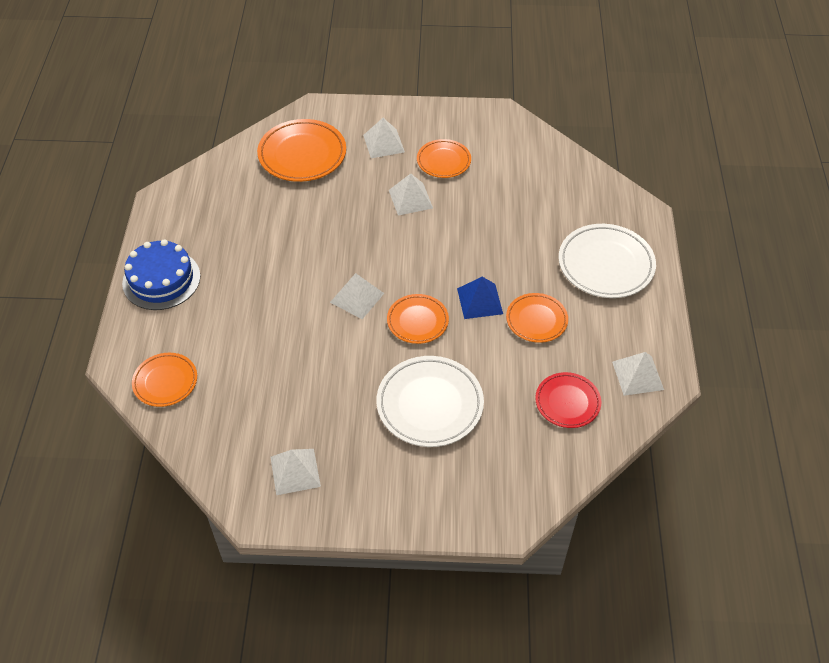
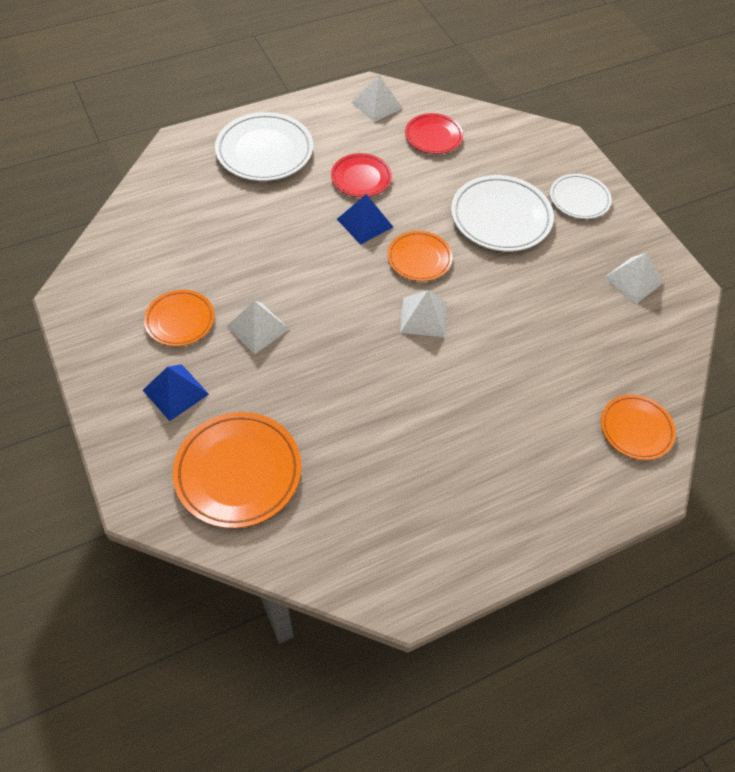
camera: 120 degrees left, 5 degrees up
(161, 279) = (524, 515): blue cake -> none
(383, 143) = (175, 392): white pyramid -> blue pyramid
(416, 485) = (579, 199): none -> white plate
(536, 320) = (361, 178): orange plate -> red plate

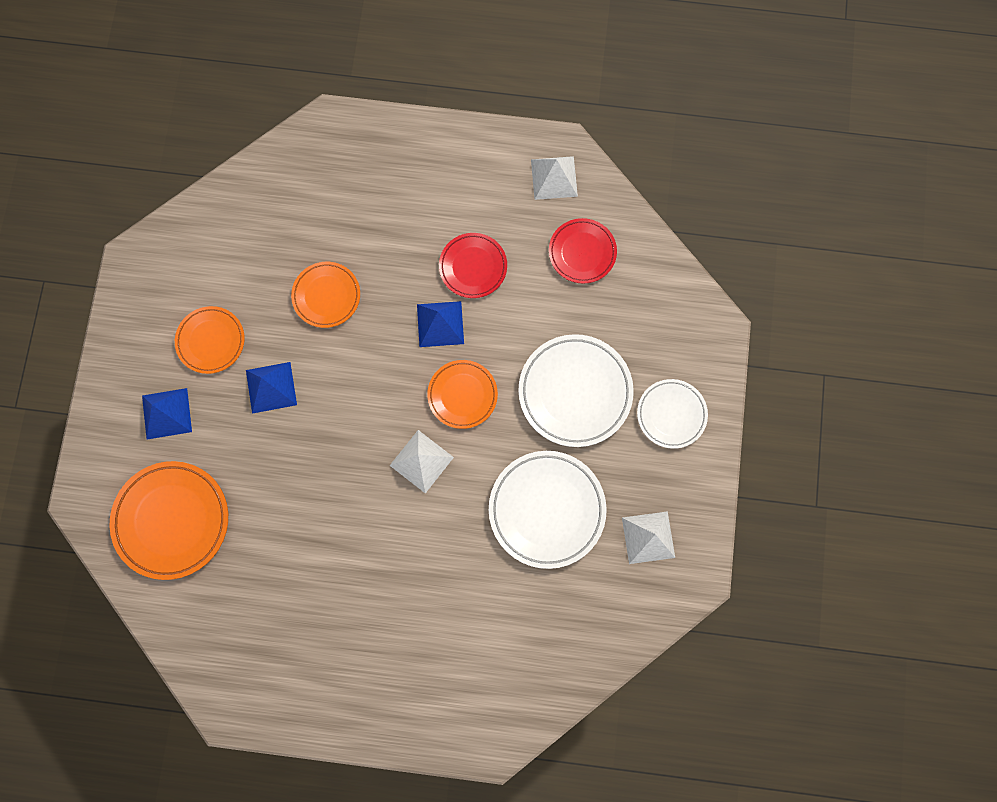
camera: 35 degrees right, 20 degrees up
(258, 327) = (271, 387): white pyramid -> blue pyramid
(265, 151) = (402, 181): white plate -> white plate (547, 510)
(636, 429) = (523, 685): orange plate -> orange plate (326, 296)

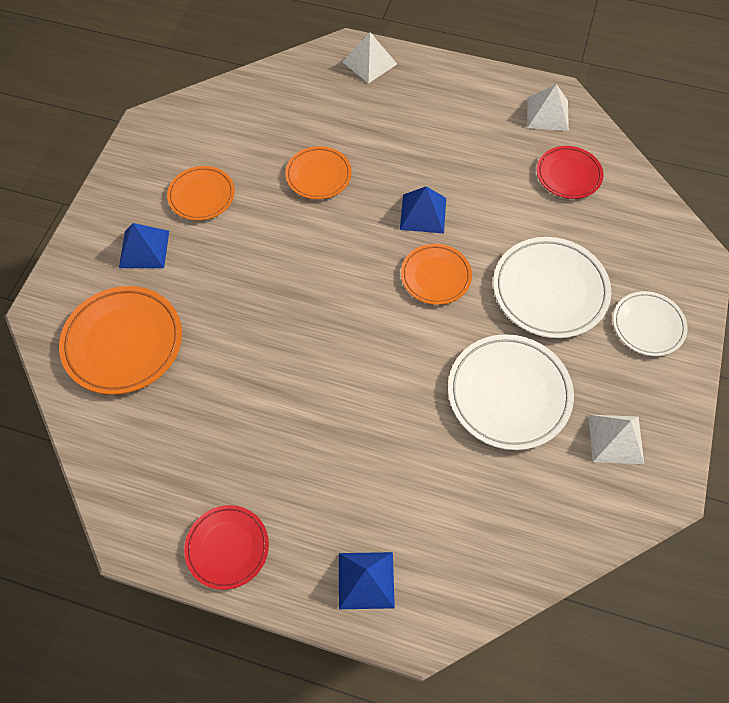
camera: 10 degrees right, 15 degrees down
(271, 387) = (249, 242): blue pyramid -> blue pyramid (366, 580)
(421, 461) = (385, 329): white pyramid -> white pyramid (369, 63)
(473, 267) = (461, 172): red plate -> red plate (227, 548)

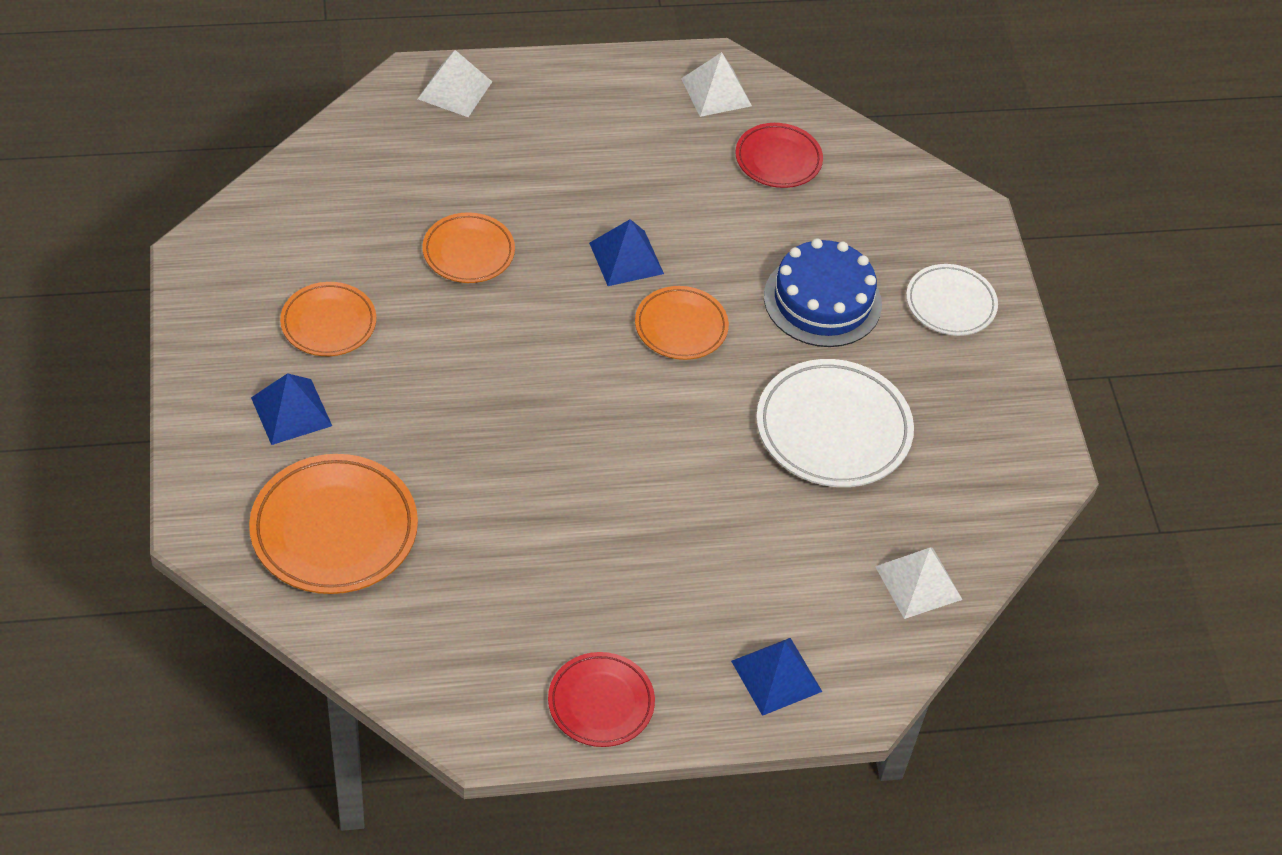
camera: 30 degrees left, 10 degrees down
(550, 290) = (822, 300): white plate -> blue cake
(616, 438) = (972, 435): white pyramid -> white pyramid (918, 582)

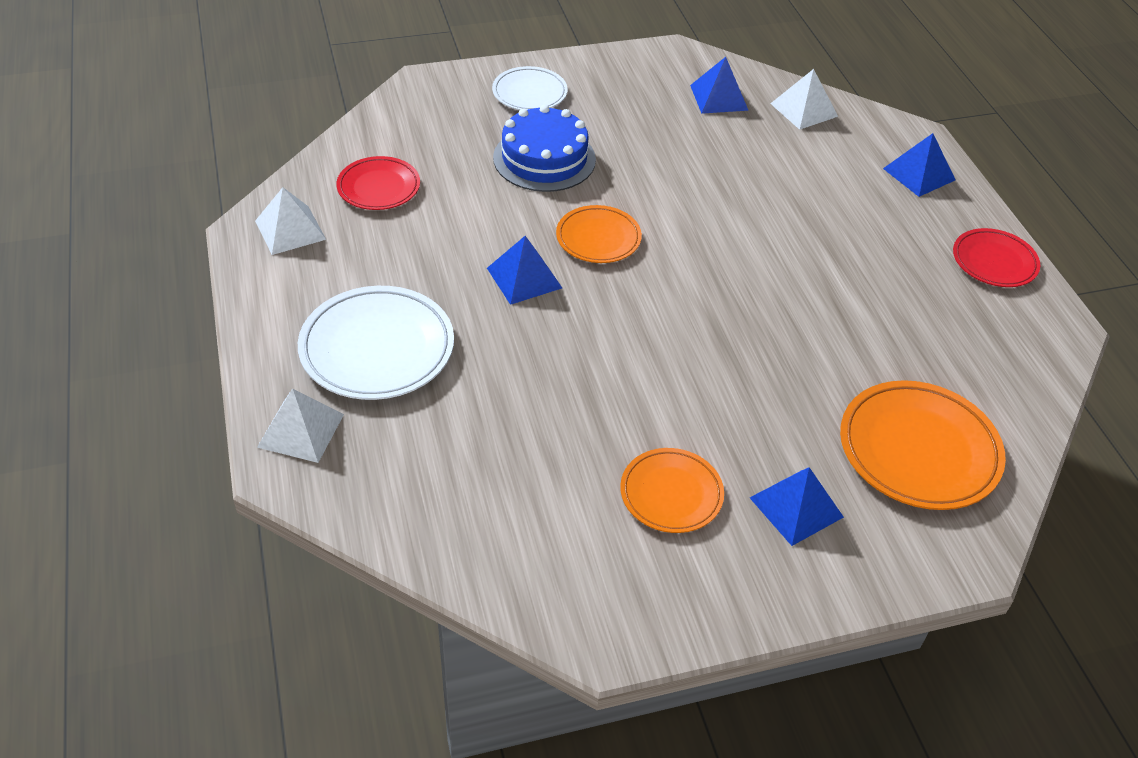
camera: 95 degrees left, 5 degrees down
(468, 252) = (543, 392): orange plate -> none
(833, 429) = (679, 151): white plate -> white plate (377, 348)
(945, 493) = (718, 97): none -> blue pyramid

